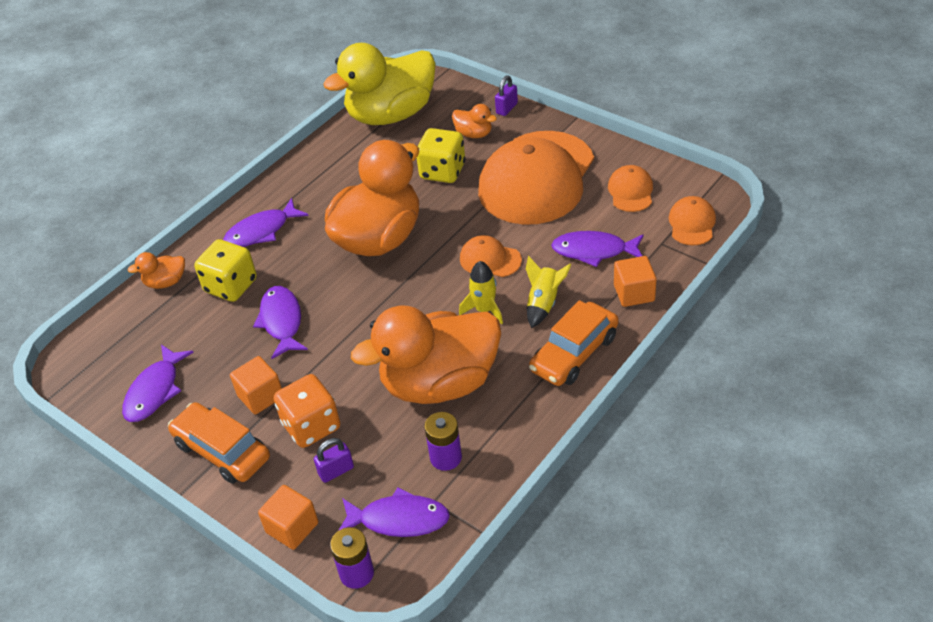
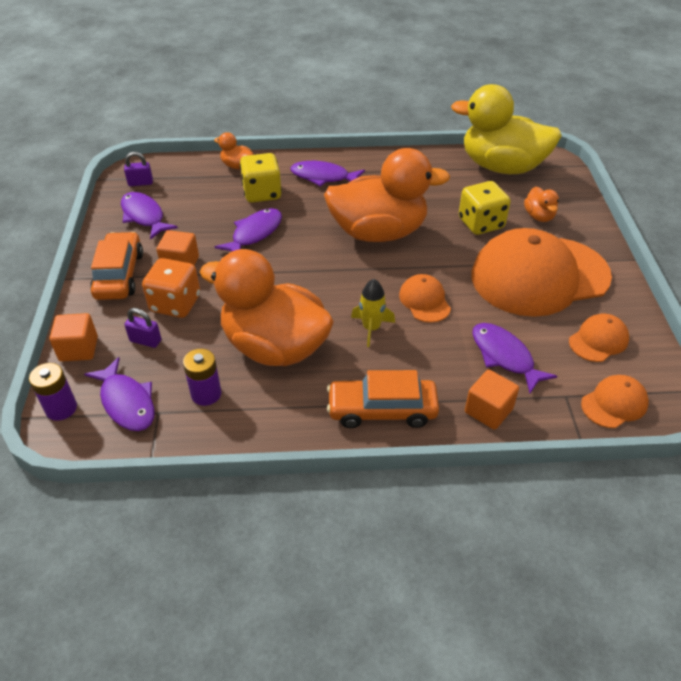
camera: 45 degrees right, 0 degrees up
(155, 391) = (144, 216): purple fish -> purple fish turned 75 degrees clockwise
(507, 108) = (588, 217): purple padlock -> purple padlock (140, 183)
(543, 303) = (414, 359): yellow rocket -> none

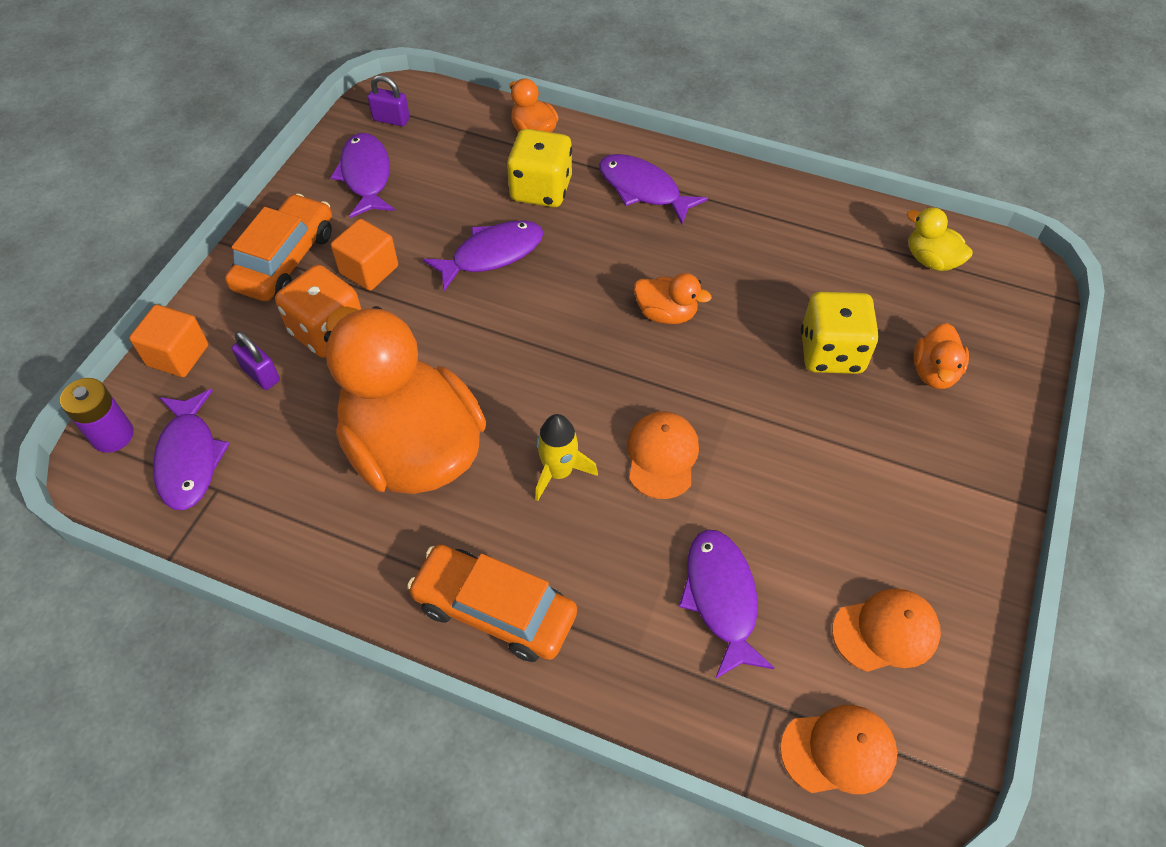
camera: 25 degrees right, 10 degrees up
(206, 394) = (287, 486): purple battery -> none
(378, 232) = (666, 314): orange duck -> orange duck, size x0.41
(488, 410) = (641, 677): orange cube -> none
(501, 167) = (931, 260): yellow duck -> yellow duck, size x0.41
(539, 276) = (864, 481): orange cap -> none

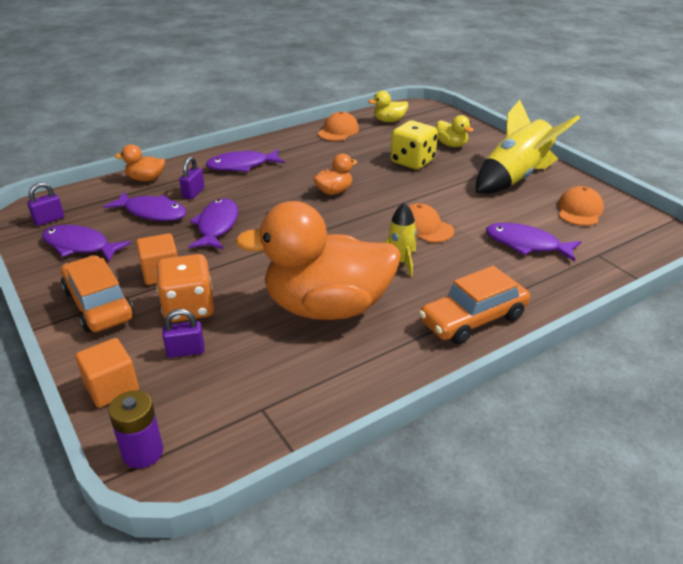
camera: 55 degrees left, 20 degrees down
(189, 459) = (217, 414): purple fish -> purple fish (152, 212)
(541, 190) = (193, 193): yellow dice -> purple padlock
(838, 751) = (634, 247): orange cap -> orange cap (338, 131)
(906, 503) = (515, 178): none -> yellow rocket
(934, 372) = (451, 145): orange duck -> yellow duck

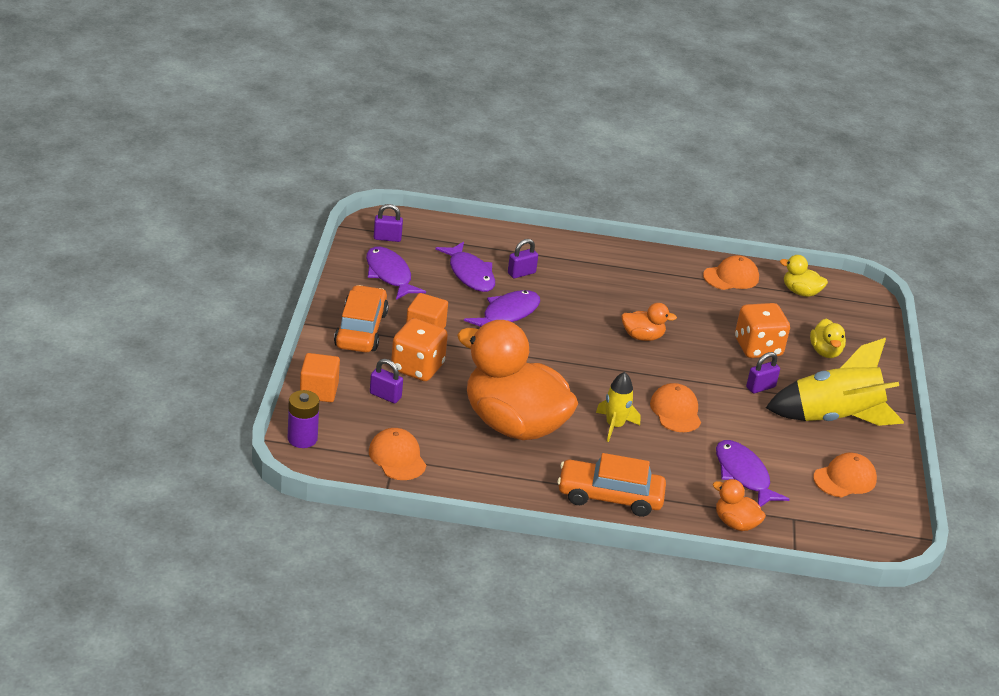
camera: 35 degrees right, 0 degrees up
(146, 179) = (497, 238): orange duck -> orange duck (735, 523)
(242, 166) = (593, 267): purple fish -> none
(263, 405) = (397, 457): none -> orange cap
(412, 161) = (758, 348): yellow dice -> orange dice
(449, 183) = (760, 387): none -> purple padlock

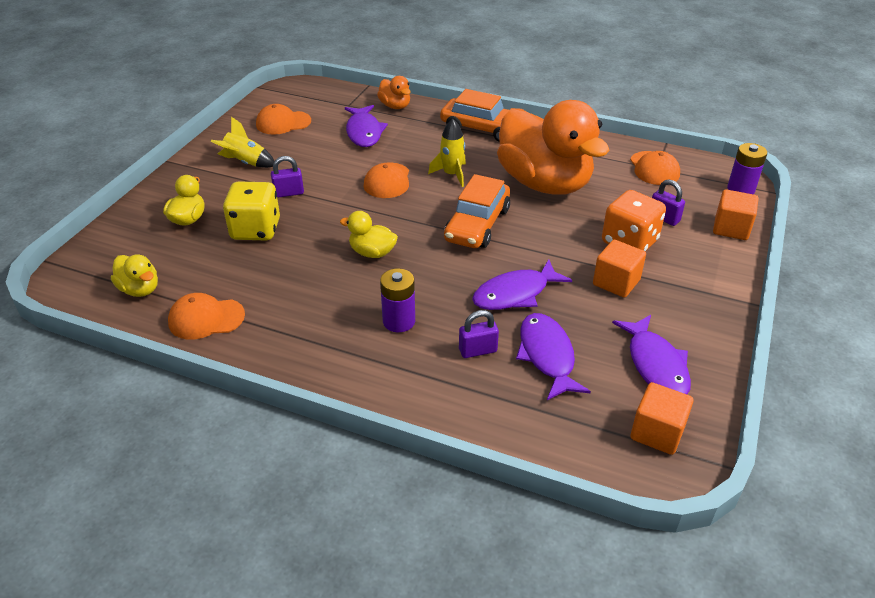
camera: 160 degrees left, 5 degrees up
(361, 329) = (691, 290): orange car -> orange car (477, 224)
(387, 238) = (657, 432): purple padlock -> orange cube
(589, 287) = (399, 321): none -> purple battery
(642, 337) = (372, 253): orange duck -> yellow duck
(758, 348) = (256, 230): orange dice -> yellow dice
(833, 418) = (245, 163): yellow rocket -> yellow rocket, size x0.52

